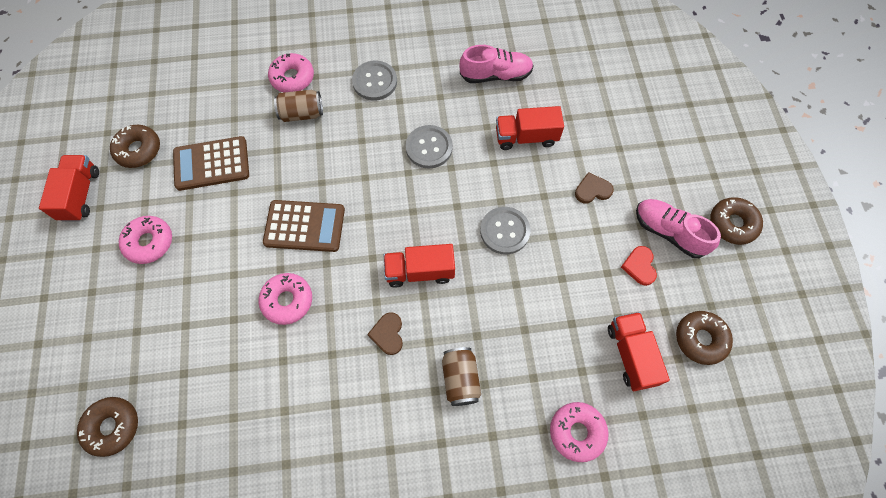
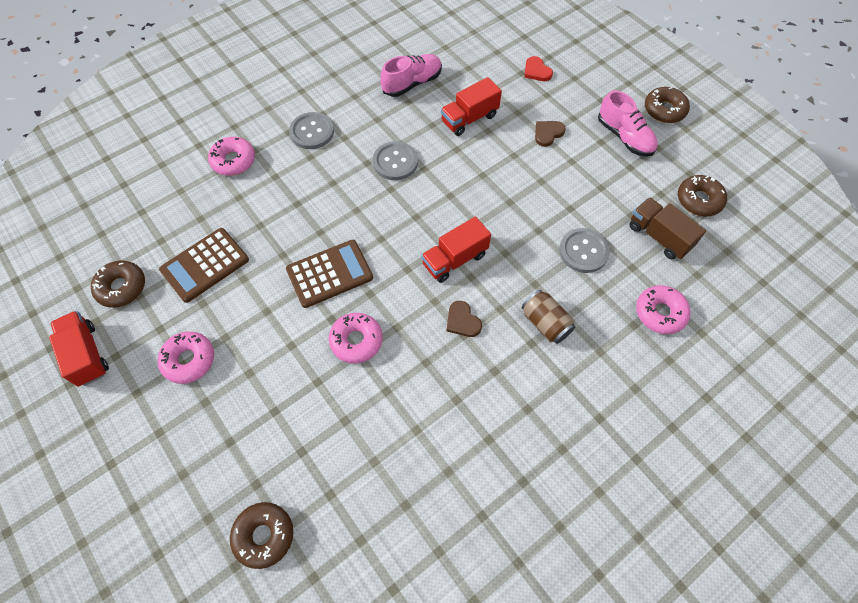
camera: 30 degrees left, 5 degrees down
(302, 114) = (263, 186): brown can -> none
(504, 231) = (502, 195): grey button -> grey button (583, 251)
(631, 355) = (659, 236): red truck -> brown truck
(639, 266) = (621, 171): red heart -> red heart (536, 71)
(669, 232) = (624, 137): pink shoe -> pink shoe turned 135 degrees counterclockwise

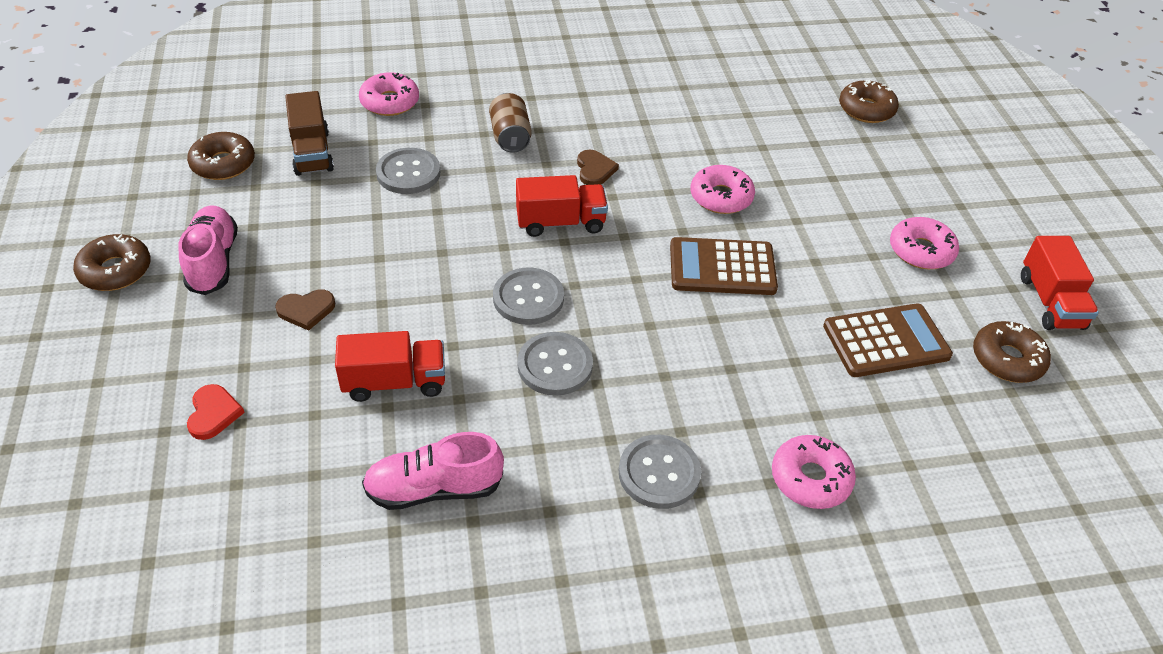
camera: 155 degrees left, 15 degrees down
(437, 195) = (528, 298): none -> grey button

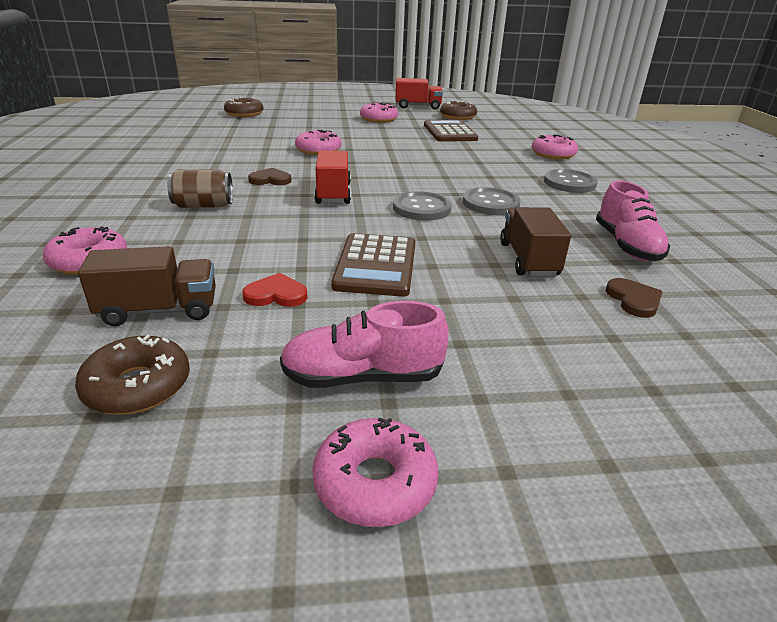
camera: 85 degrees left, 15 degrees down
(115, 270) = (375, 482): brown donut -> pink donut
(213, 413) = (610, 355): red heart -> red heart (276, 294)
(306, 310) = (446, 304): brown heart -> brown heart (634, 300)
(394, 382) = (528, 259): red truck -> brown truck
(408, 173) = (235, 251): grey button -> none
(722, 267) = (389, 156): brown calculator -> brown calculator (375, 265)

